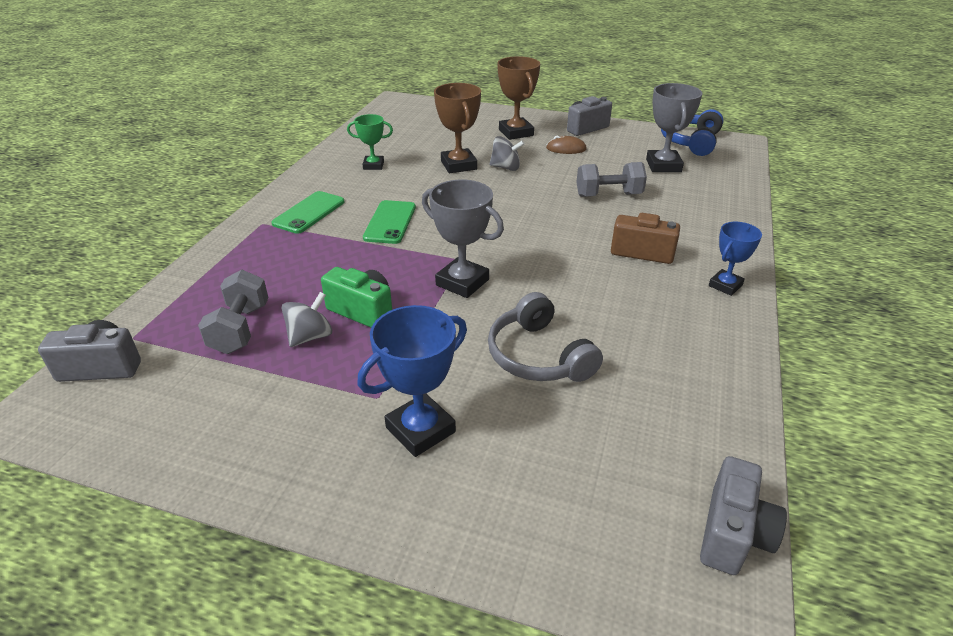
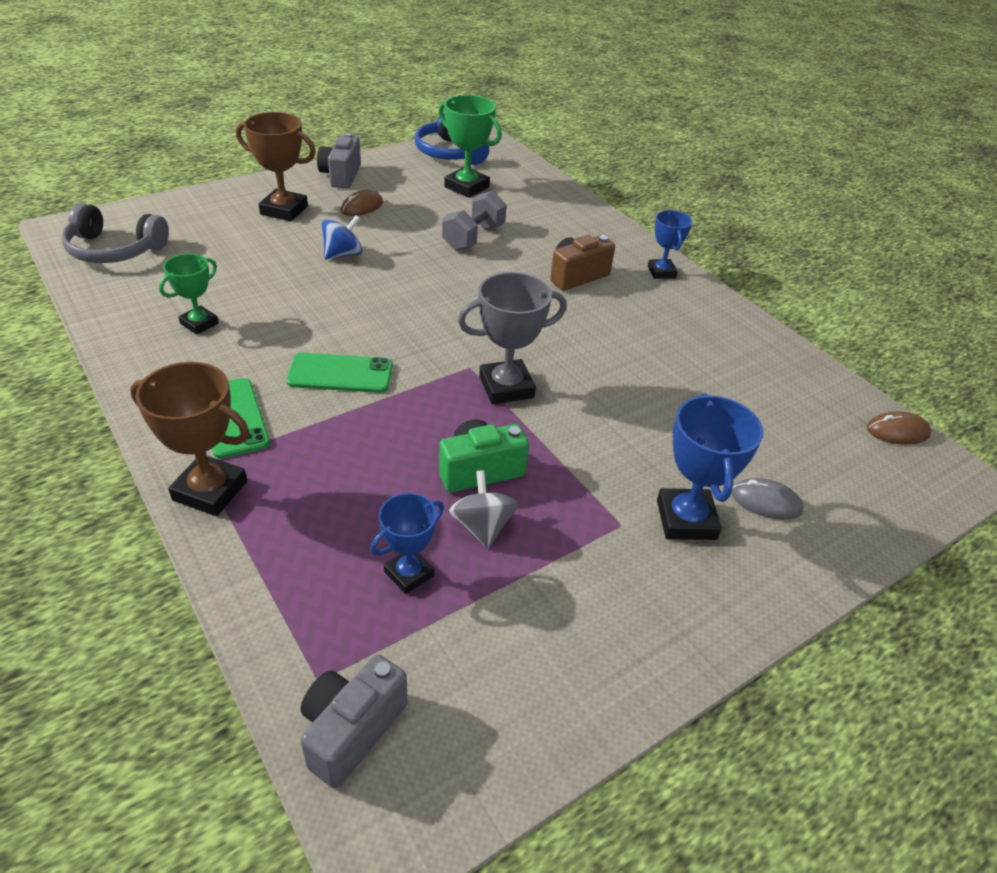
camera: 55 degrees left, 5 degrees up
(240, 329) = (409, 574): grey dumbbell -> blue trophy
(390, 222) = (340, 374): green phone -> green phone turned 45 degrees counterclockwise
(459, 165) = (293, 275): brown trophy -> brown trophy (210, 490)
(497, 470) = (766, 502): none -> grey mouse
(506, 167) = (343, 254): grey spinning top -> blue spinning top
(538, 356) = (654, 406): grey headphones -> grey headphones (114, 250)
(663, 165) = (467, 187): grey trophy -> green trophy
(733, 534) = (897, 431): grey camera -> brown mouse

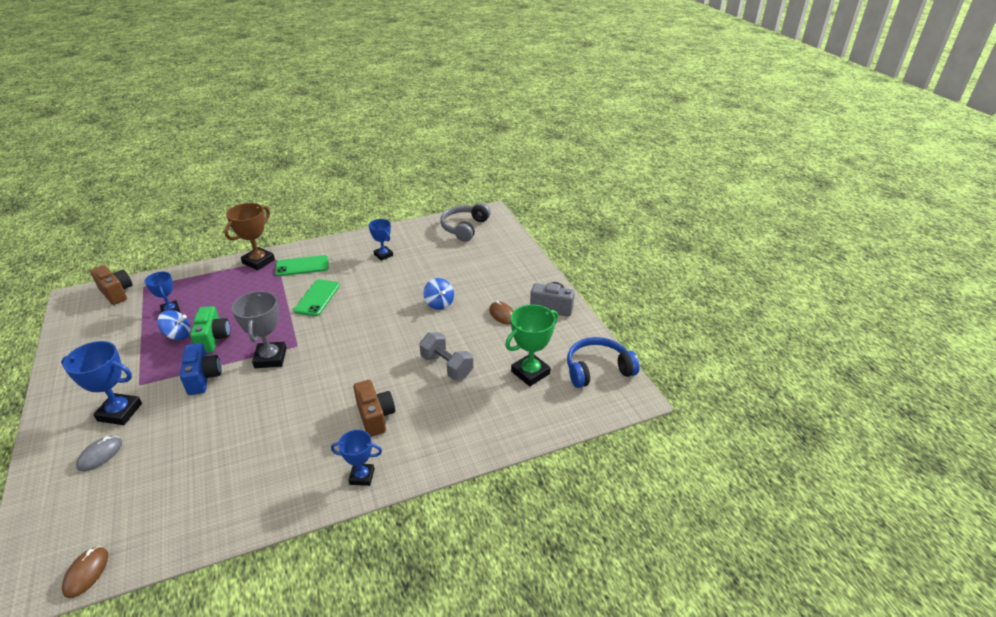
camera: 105 degrees right, 5 degrees down
(199, 323) = (383, 255): green trophy -> blue trophy
(284, 210) = (501, 281): brown trophy -> none
(351, 730) = (116, 292): grey camera -> brown camera
(482, 526) = (178, 335): grey spinning top -> blue spinning top
(574, 448) = (203, 378): none -> blue camera

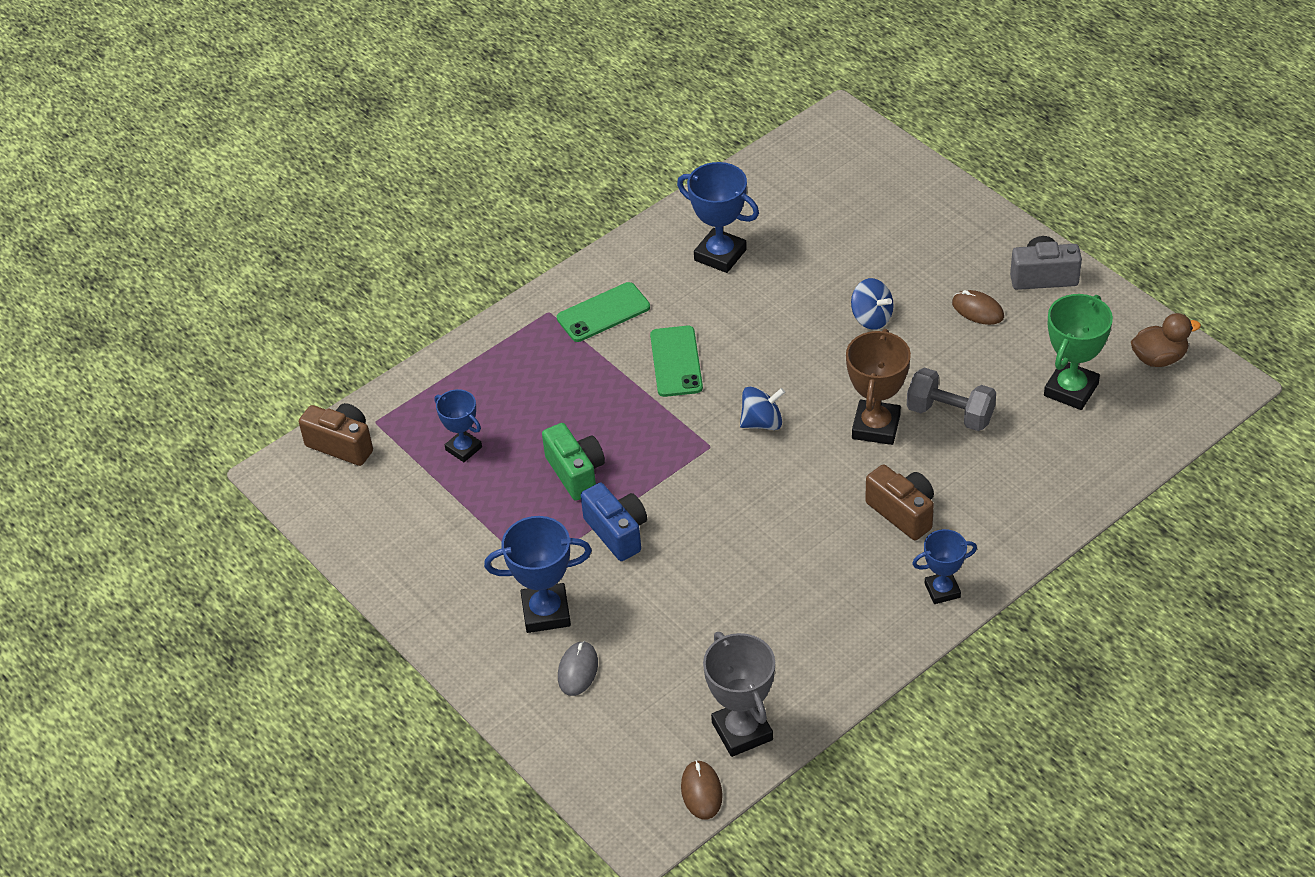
camera: 15 degrees left, 10 degrees up
(178, 335) = (515, 482): blue spinning top -> blue spinning top (762, 422)
(258, 261) = (523, 324): brown trophy -> brown trophy (876, 427)
(270, 358) = (688, 476): grey trophy -> grey trophy (742, 731)
(383, 255) = (720, 255): blue trophy -> blue trophy, size x1.58
(464, 228) = (815, 164): grey headphones -> none
(597, 369) = (1159, 358): blue headphones -> brown duck

